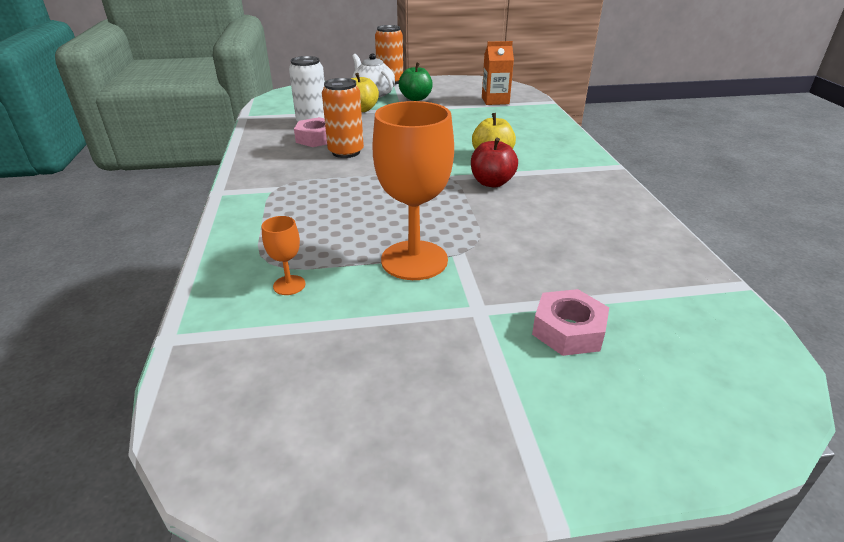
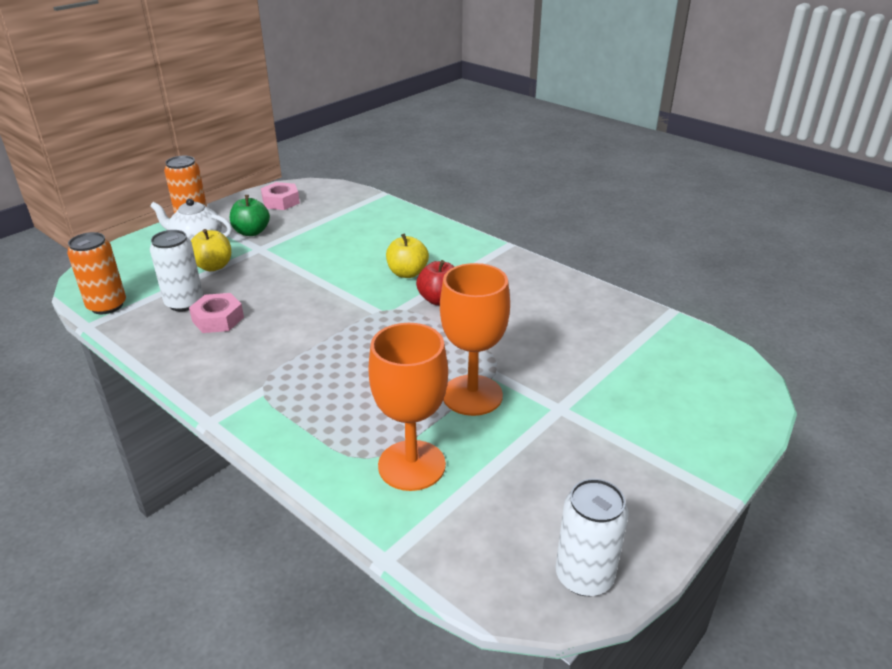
camera: 40 degrees left, 0 degrees up
(278, 469) = (584, 576): none -> white can
(289, 285) = (411, 465): orange goblet -> orange goblet, size x2.24
(346, 152) = (272, 322): orange can -> orange can (107, 306)
(495, 100) = (332, 209): orange carton -> none
(568, 330) = (623, 392): pink nut -> pink nut (281, 201)

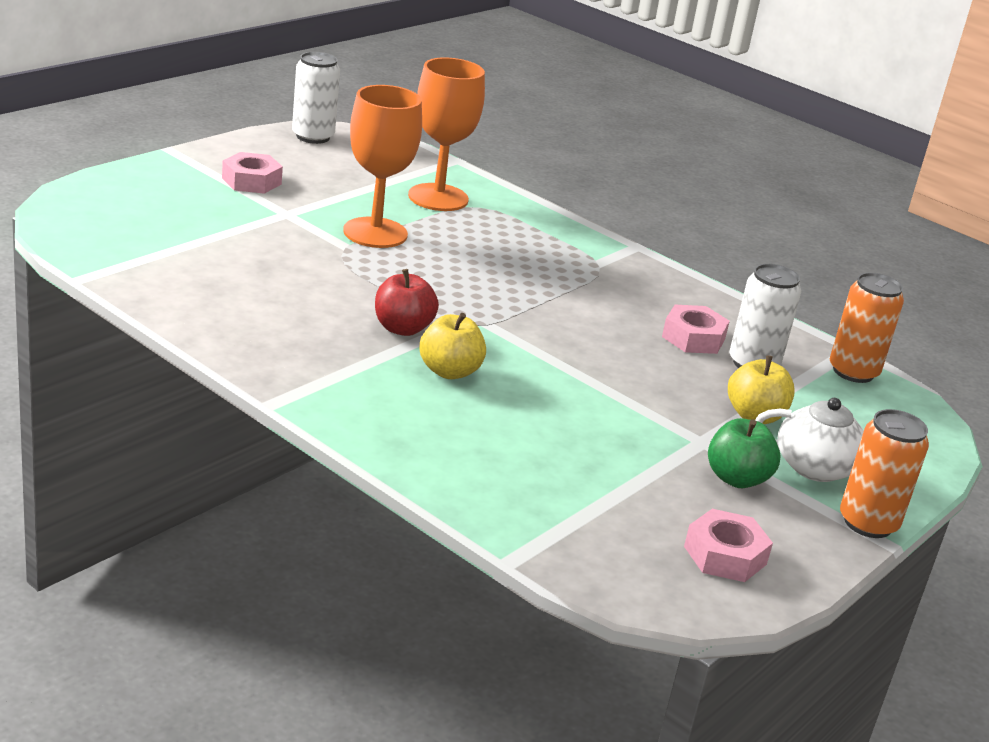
camera: 175 degrees right, 5 degrees down
(614, 454) = (251, 181): none -> pink nut

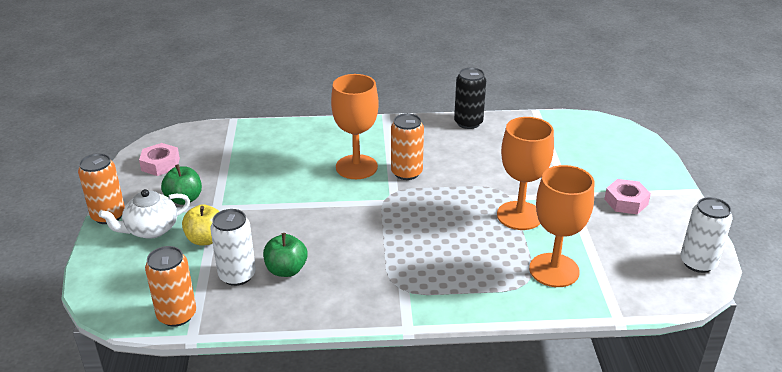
camera: 140 degrees right, 5 degrees up
(197, 322) = (468, 123): none -> black can
(402, 328) = (406, 173): red apple -> orange can
(449, 371) = (356, 167): yellow apple -> orange goblet
(693, 338) = (286, 270): pink nut -> green apple

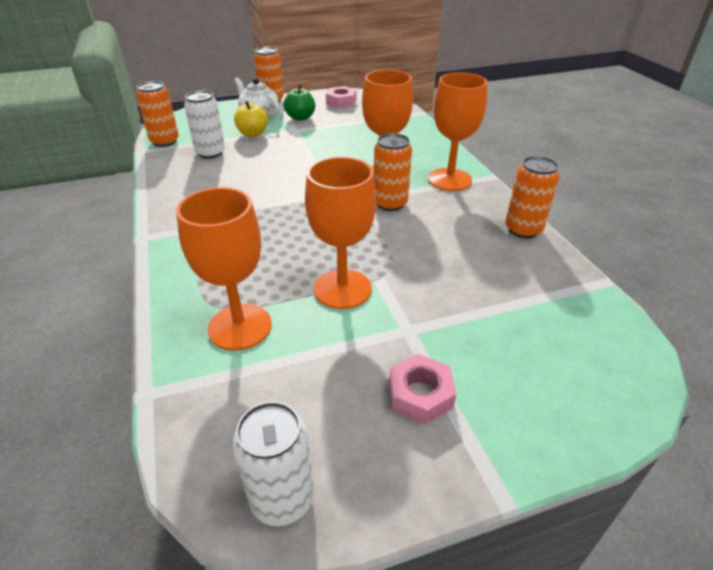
camera: 75 degrees right, 5 degrees up
(286, 270) = (219, 170): green apple -> none
(380, 136) = (449, 180): none -> orange goblet
(468, 123) = (523, 229): black can -> orange can

